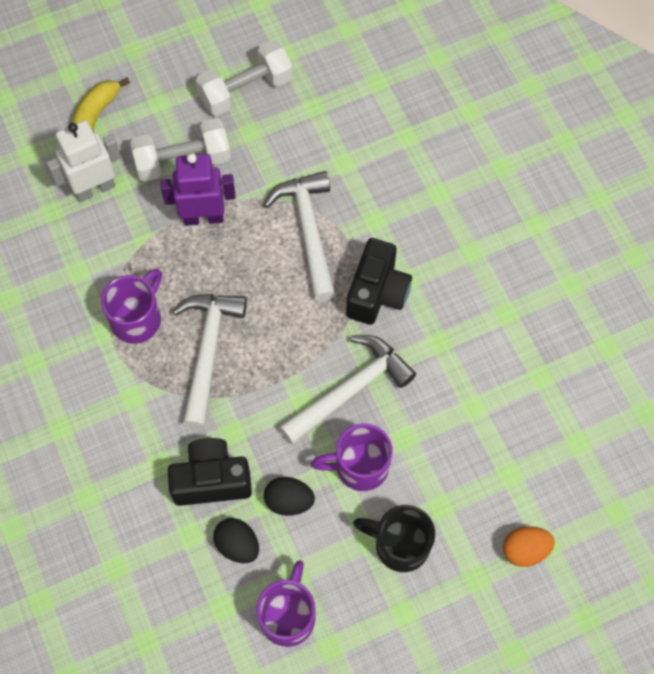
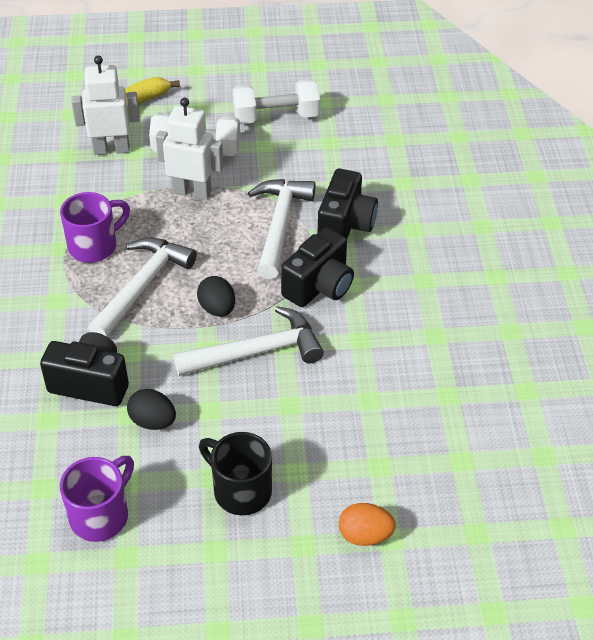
camera: 20 degrees right, 20 degrees down
(203, 217) = (192, 192): purple robot -> white robot
(237, 545) = (86, 442): black egg -> black egg (217, 309)
(359, 466) = (234, 414): purple mug -> none
(372, 209) = (345, 225): none -> black camera

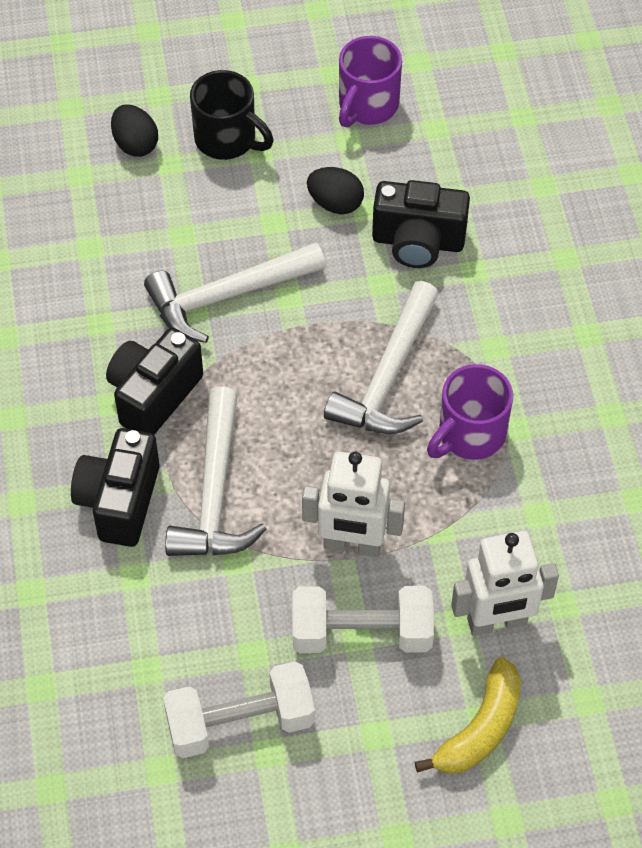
camera: 175 degrees right, 10 degrees up
(217, 309) = (284, 351): black egg -> black egg (135, 144)
(365, 535) = (96, 107): orange egg -> none

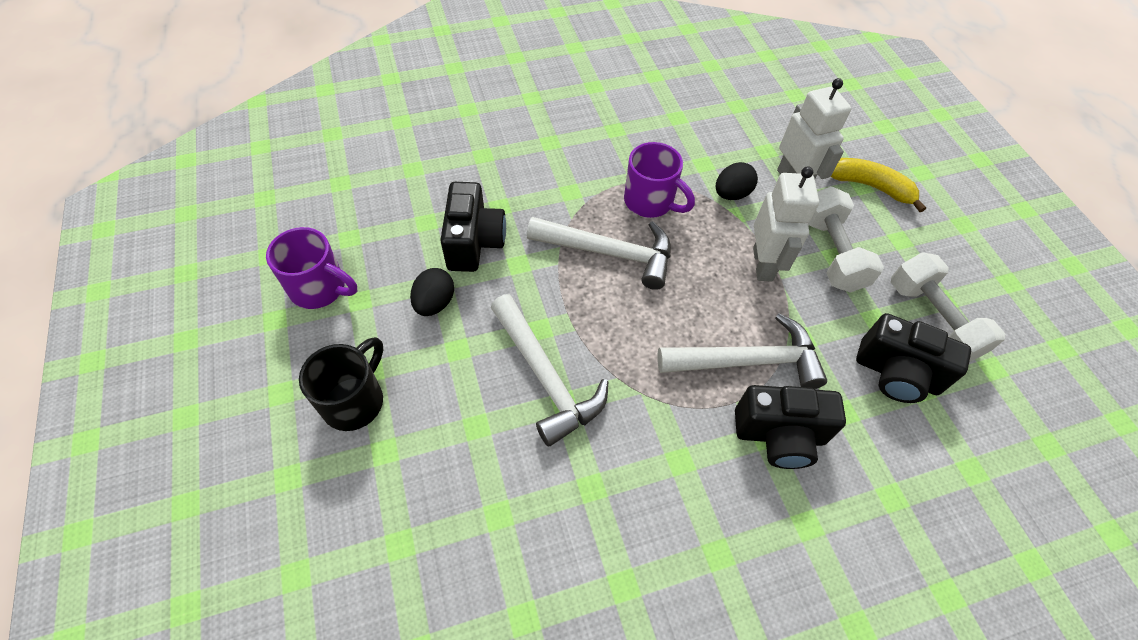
camera: 100 degrees left, 0 degrees up
(135, 144) = (357, 490): black egg -> black egg (731, 194)
(154, 395) = (664, 424): black camera -> black camera (896, 374)

